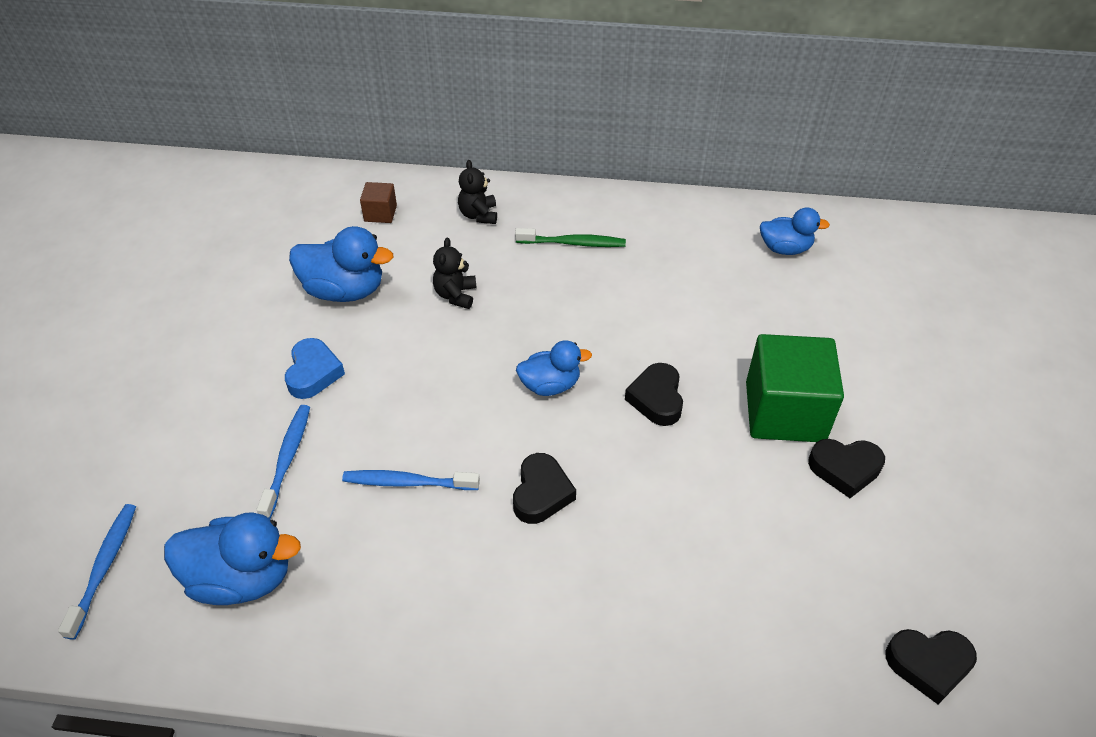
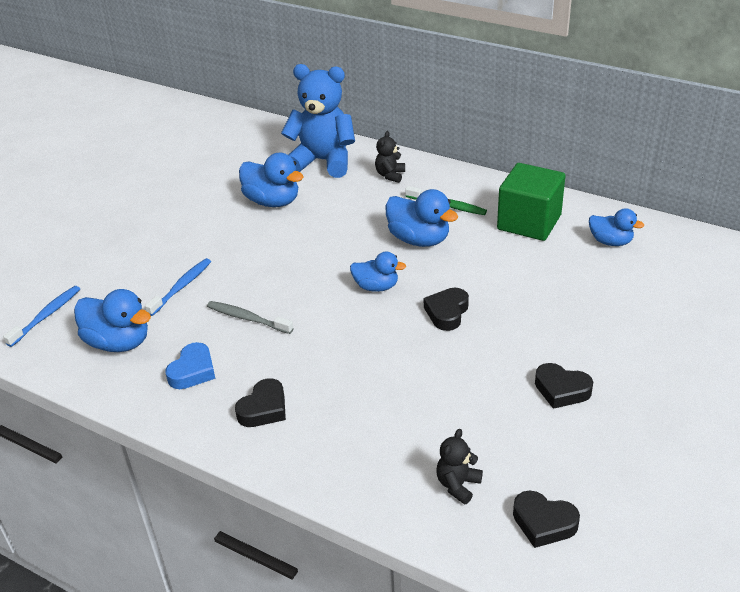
camera: 25 degrees right, 10 degrees down
(313, 373) = (225, 244): blue heart -> blue heart (193, 371)
(380, 213) = (323, 161): brown cube -> blue teddy bear
(408, 482) = (247, 318): blue toothbrush -> grey toothbrush
(456, 295) = (344, 220): black teddy bear -> black teddy bear (458, 485)
(541, 493) = (330, 347): black heart -> black heart (264, 409)
(565, 301) = (419, 239): none -> blue duck
(784, 412) = (539, 343): green cube -> green cube (529, 222)

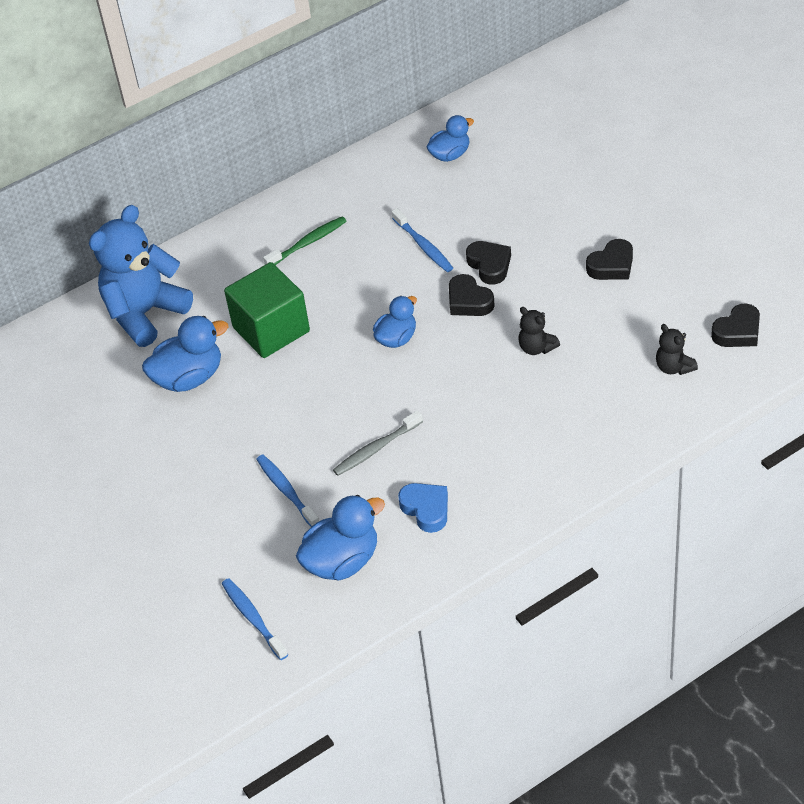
camera: 60 degrees left, 10 degrees up
(264, 409) = (511, 468): black heart -> black heart (489, 265)
(390, 175) = (218, 267): black teddy bear -> black teddy bear (536, 347)
(419, 239) = (347, 283): blue duck -> none
(491, 265) = (423, 246): none -> blue toothbrush
(529, 222) = (380, 195): green cube -> green cube (271, 329)

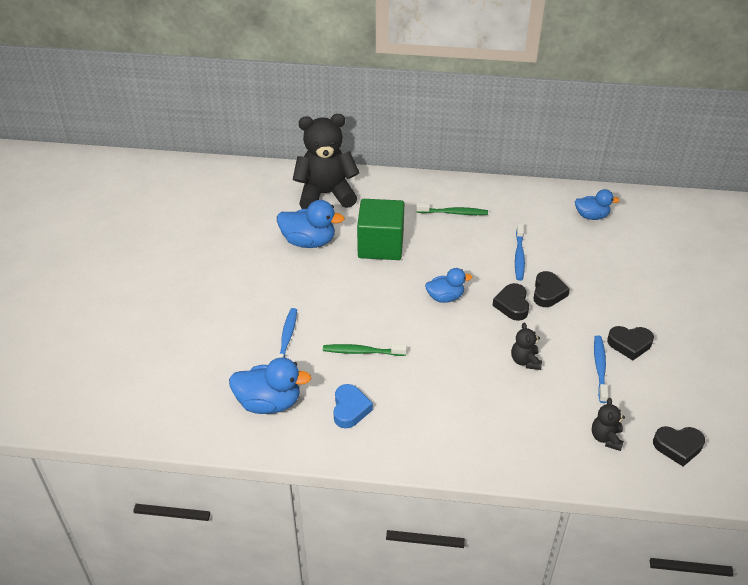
camera: 35 degrees right, 5 degrees down
(145, 313) = (326, 194): blue teddy bear -> black teddy bear
(253, 618) = (185, 397): blue toothbrush -> blue toothbrush (600, 368)
(376, 449) = (362, 352): grey toothbrush -> green toothbrush

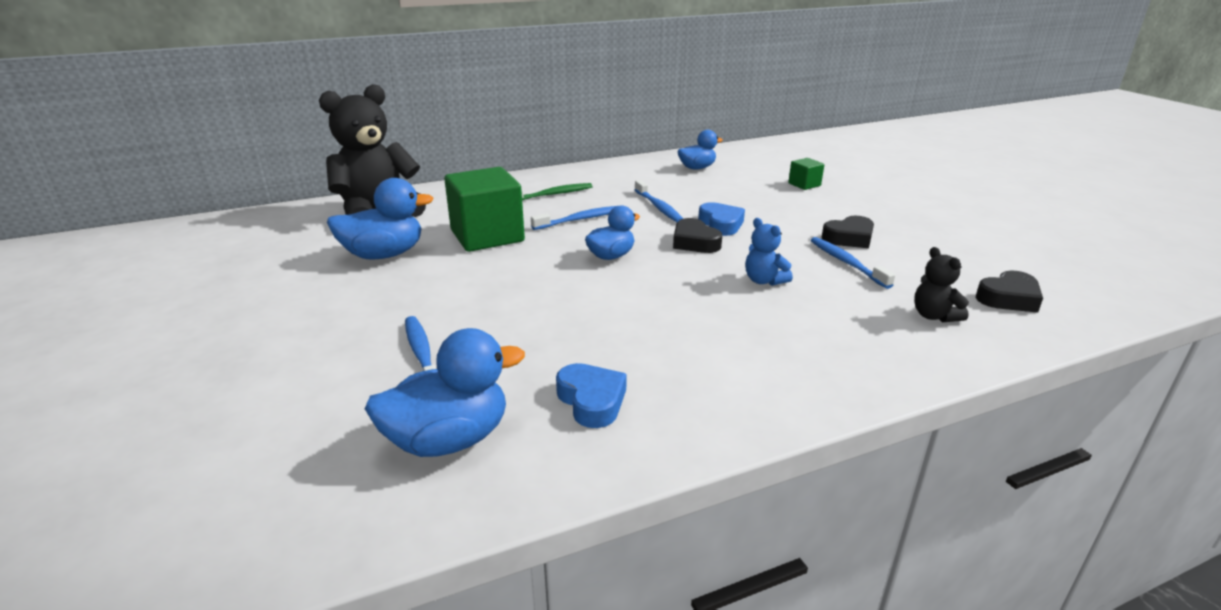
camera: 30 degrees left, 15 degrees down
(362, 352) = (551, 333): green toothbrush -> none
(453, 250) = (580, 219): none -> blue toothbrush
(525, 361) = (764, 281): black teddy bear -> blue teddy bear
(548, 293) = (721, 224): black heart -> blue heart
(660, 269) = (804, 184): none -> green cube

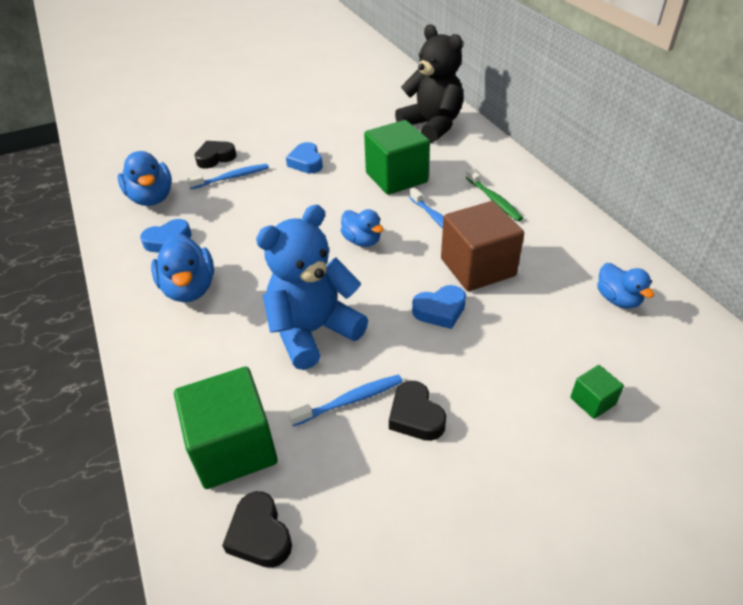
camera: 90 degrees right, 15 degrees up
(384, 255) = (361, 142): blue duck -> blue duck (189, 289)
(414, 292) = (306, 162): none -> blue heart
(658, 207) = (477, 267): blue toothbrush -> brown cube
(694, 242) = (393, 290): black heart -> black heart (215, 158)
(764, 281) = (313, 331): blue teddy bear -> blue teddy bear, size x2.26
(934, 316) = (233, 447): black teddy bear -> green cube

